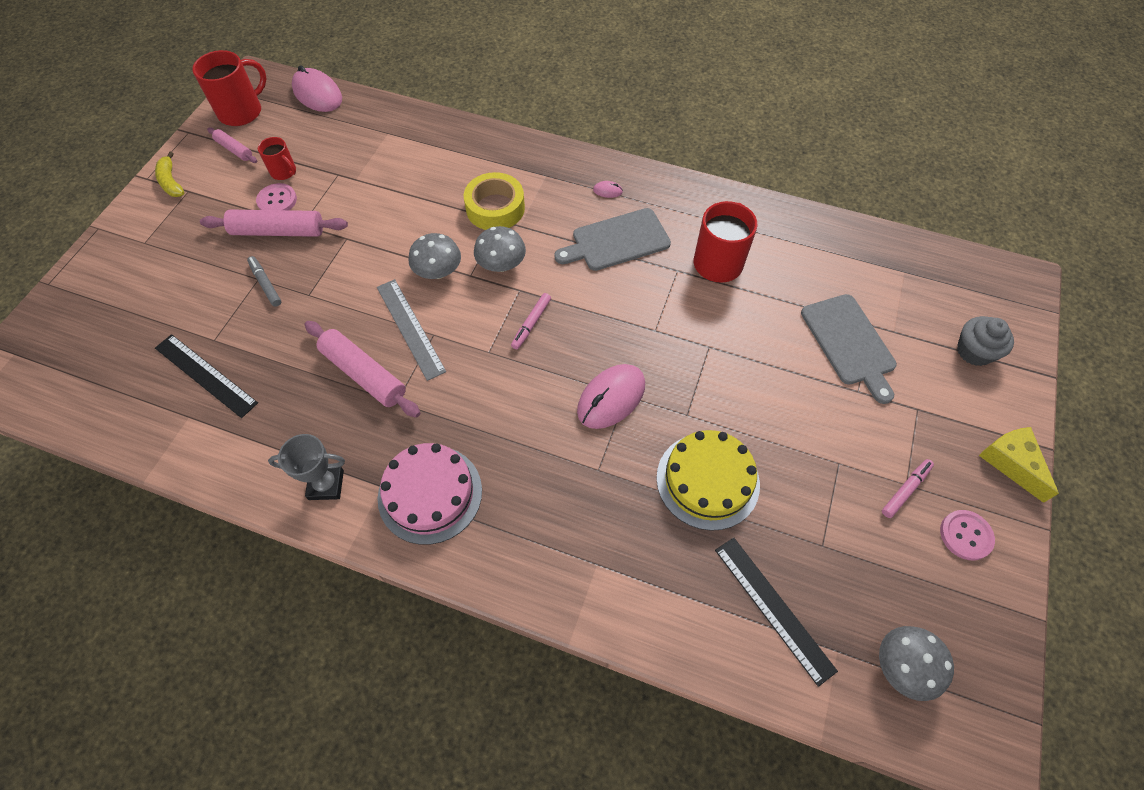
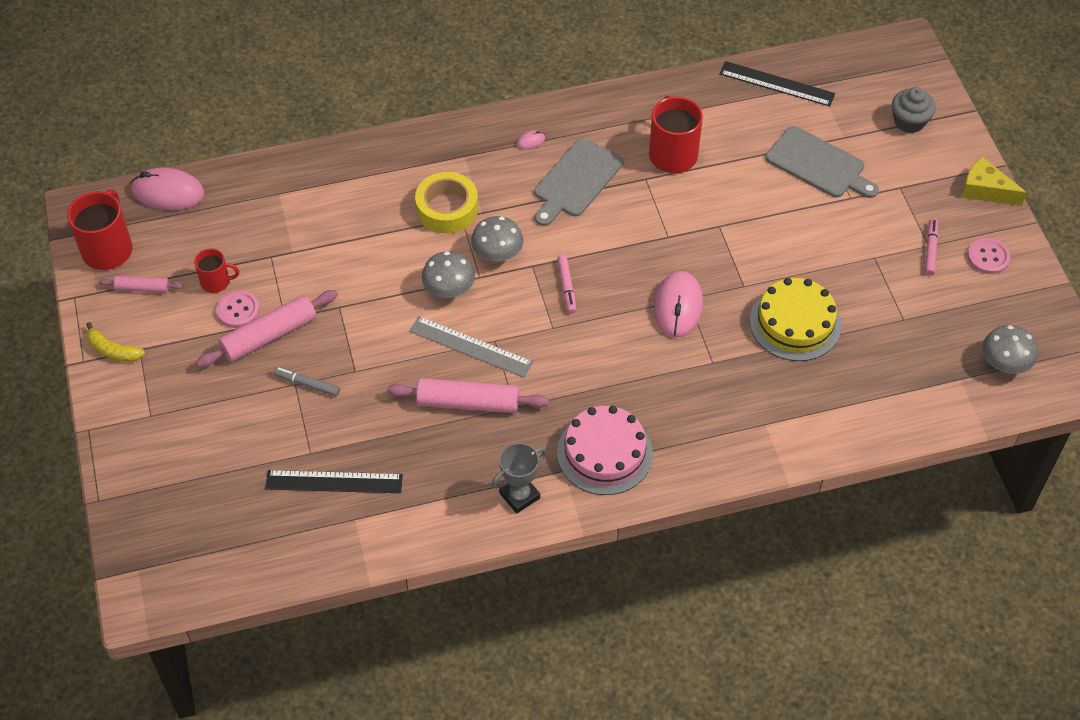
camera: 35 degrees left, 5 degrees down
(773, 608) = (902, 378): black ruler -> black ruler (777, 84)

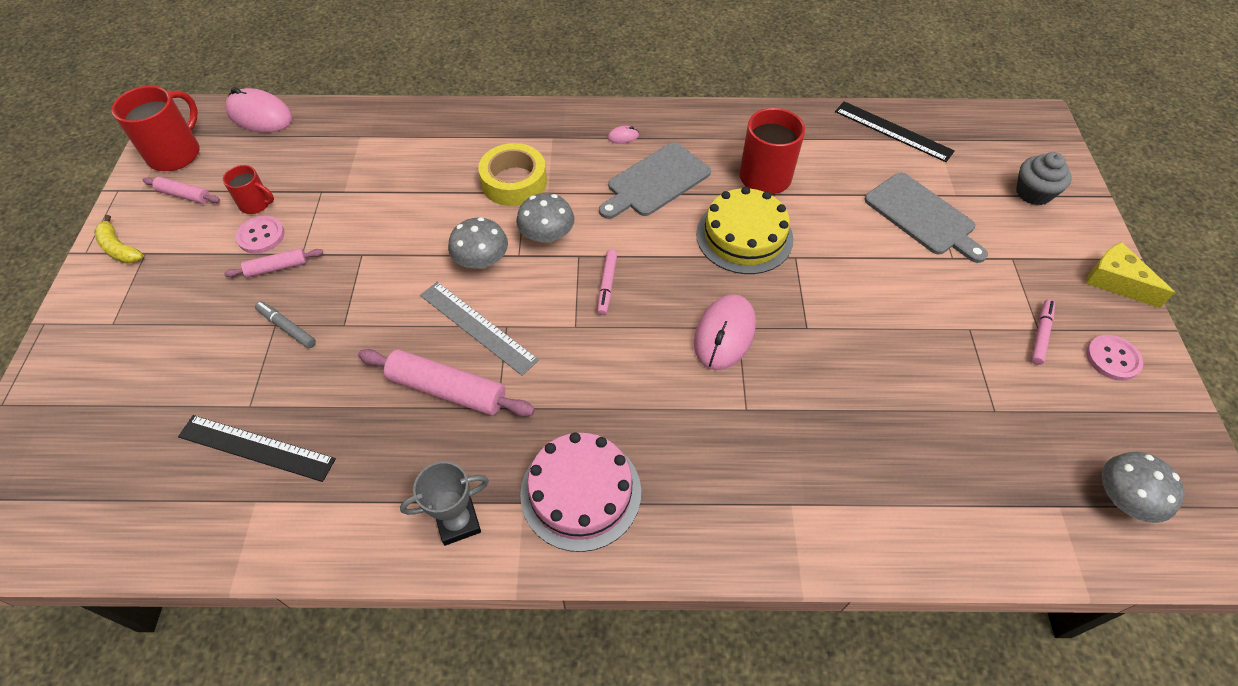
camera: 15 degrees right, 0 degrees up
(269, 335) = (277, 268): pink rolling pin -> pink rolling pin, size x0.55
(795, 323) = (858, 384): yellow cake -> yellow cake (744, 236)

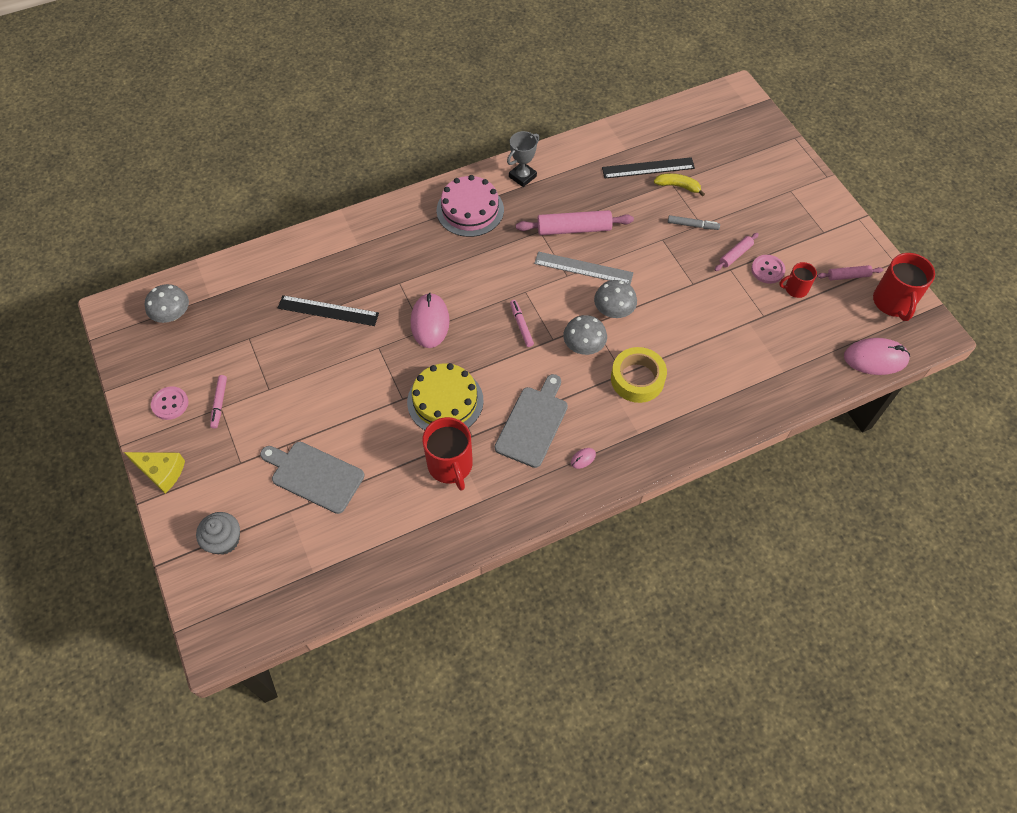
camera: 155 degrees right, 5 degrees up
(119, 248) = (842, 228): yellow banana -> yellow banana (678, 186)
(893, 131) = (355, 566): black ruler -> black ruler (328, 311)

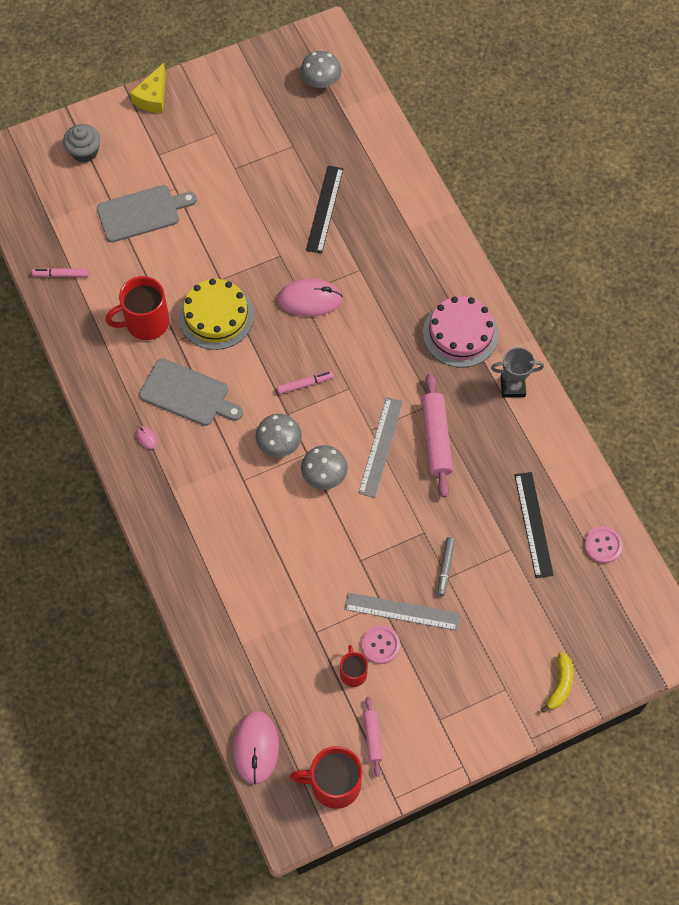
camera: 90 degrees right, 5 degrees up
(170, 404) = (221, 93): pink button -> pink button (603, 545)
(219, 403) = (220, 131): pink marker -> pink marker (61, 275)
(314, 475) = (142, 213): grey cutting board -> grey cutting board turned 45 degrees clockwise
(522, 176) = (512, 387): grey trophy -> grey trophy turned 45 degrees counterclockwise
(637, 379) = (236, 493): yellow tape -> none
(678, 186) = (505, 556): yellow banana -> yellow banana (560, 684)
(735, 255) = (402, 611): pink rolling pin -> grey ruler

